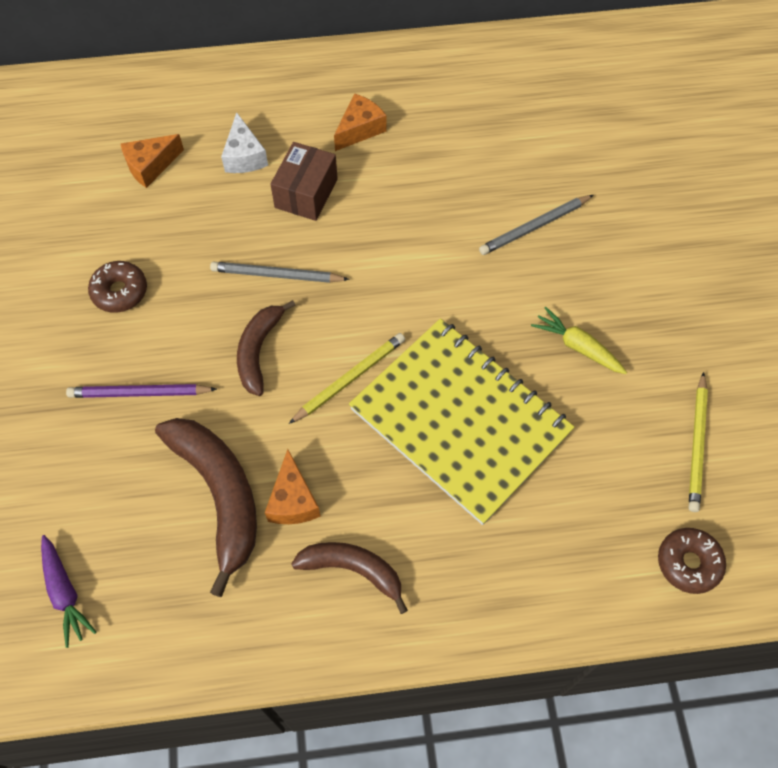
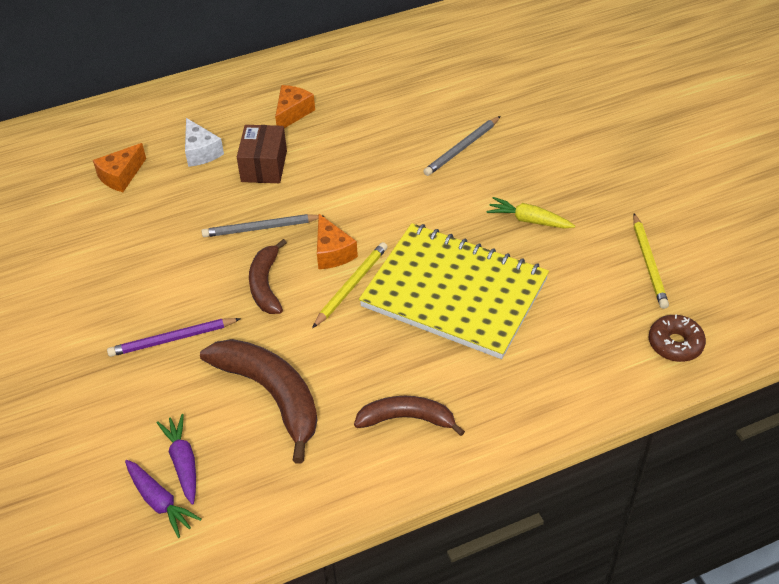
camera: 15 degrees left, 15 degrees down
(103, 551) = (183, 462): none -> purple carrot
(120, 291) = (127, 271): brown donut -> none
(293, 500) = (336, 383): orange cheese -> orange cheese (332, 252)

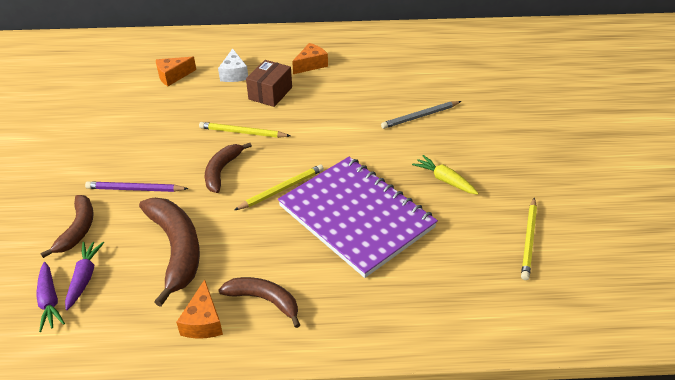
camera: 20 degrees right, 5 degrees down
(134, 410) = (78, 229): none -> brown banana
(261, 228) = (243, 132): grey pencil -> yellow pencil
(332, 252) = (282, 162): orange cheese -> orange cheese (203, 321)
(454, 293) = (356, 217): yellow notebook -> purple notebook
(675, 344) = (520, 312): brown donut -> none

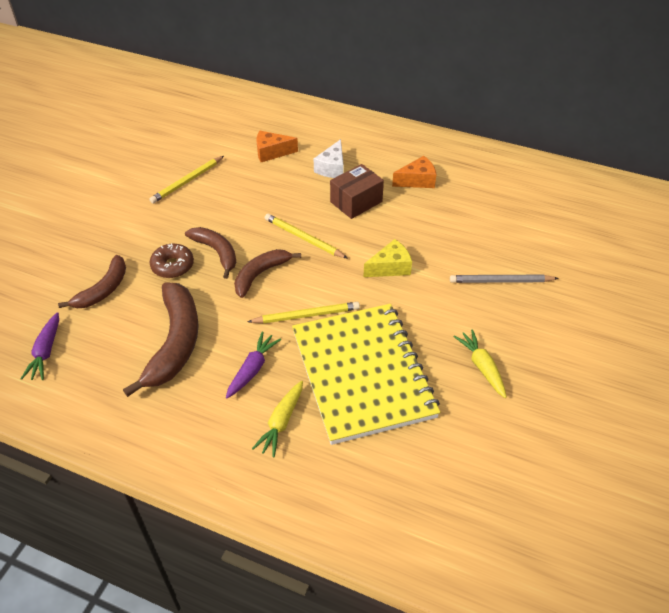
camera: 25 degrees right, 5 degrees up
(84, 277) = (84, 340): purple carrot -> purple carrot (252, 369)
(135, 189) = (172, 266): purple pencil -> brown donut
(203, 321) = (159, 426): orange cheese -> none
(264, 300) = (224, 428): brown banana -> brown banana (216, 252)
(312, 277) = (281, 422): none -> yellow carrot
(329, 132) = (390, 267): none -> yellow cheese
(356, 217) = (362, 374): purple notebook -> yellow notebook
(528, 240) = (533, 473): yellow pencil -> yellow pencil (187, 181)

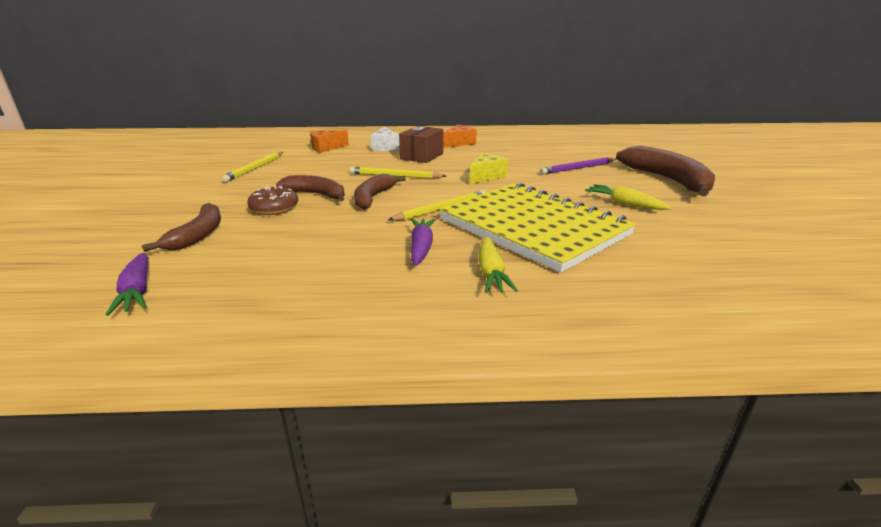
camera: 25 degrees left, 20 degrees down
(175, 343) = (315, 250): brown banana -> brown banana (668, 180)
(501, 281) = (578, 168): grey pencil -> purple pencil

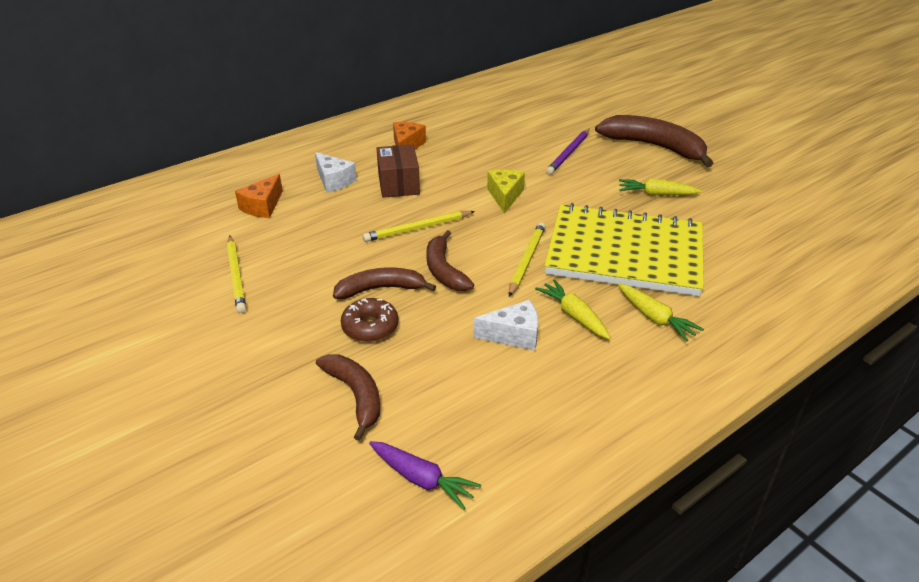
camera: 35 degrees left, 10 degrees up
(354, 242) = (514, 335): none -> white cheese
(421, 247) = (573, 315): purple carrot -> yellow carrot

